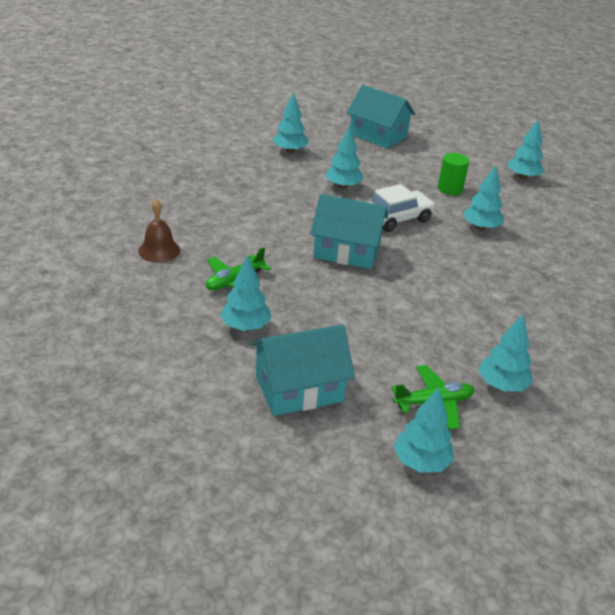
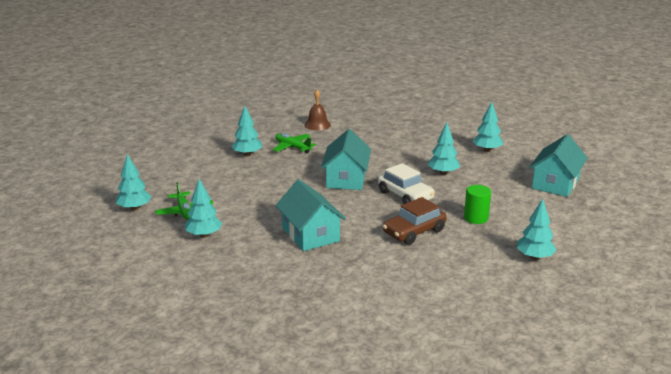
camera: 85 degrees right, 10 degrees down
(299, 388) = (193, 172): turquoise house -> turquoise house (310, 234)
(481, 227) = (414, 232): turquoise tree -> brown car

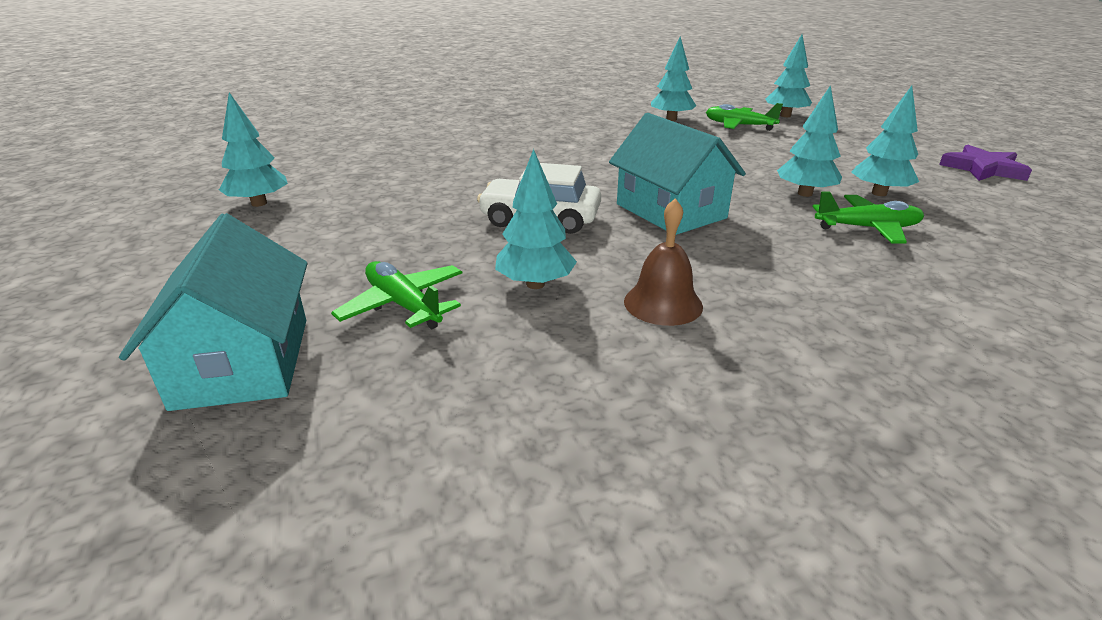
camera: 140 degrees right, 5 degrees up
(172, 146) = (983, 169): none -> purple star
(310, 234) = (576, 146): turquoise house -> none
(317, 125) = (987, 298): brown bell -> brown bell (663, 303)
(414, 232) = (461, 181): brown car -> none
(476, 218) = (387, 224): green cylinder -> none
(487, 150) = (510, 410): turquoise tree -> turquoise tree (804, 193)
(495, 182) = (403, 305): none -> green plane

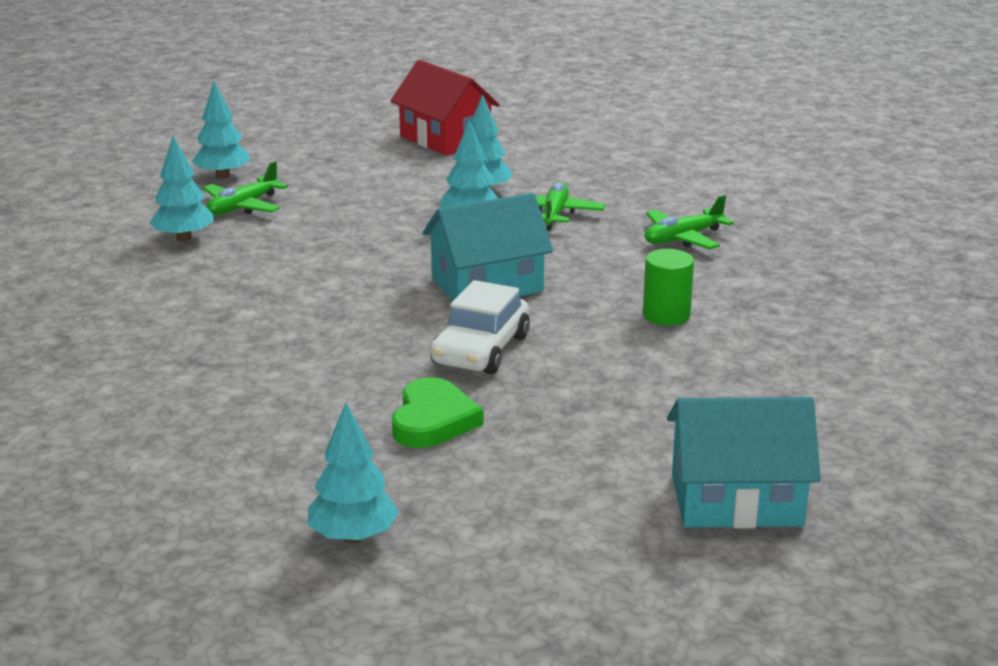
camera: 80 degrees left, 5 degrees down
(403, 305) = (650, 426): green plane -> green plane (683, 238)
(417, 212) = (433, 420): none -> green heart
(535, 284) = (623, 363): turquoise tree -> none
(663, 303) = (666, 315): brown bell -> green cylinder
(983, 169) = (445, 139): purple star -> red house

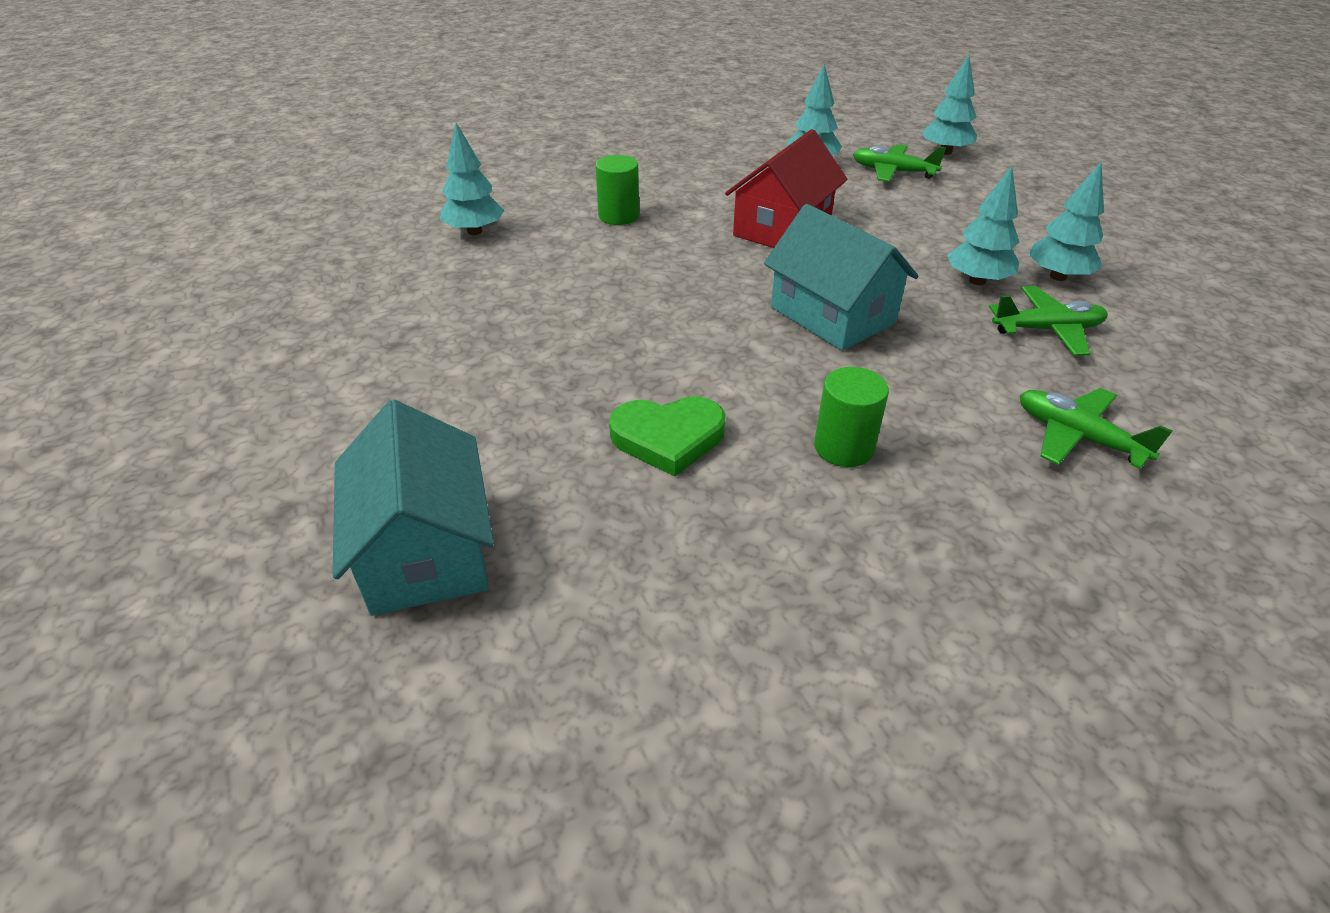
camera: 75 degrees right, 15 degrees up
(214, 356) = (619, 216): none -> green cylinder
(353, 537) = (355, 326): turquoise tree -> turquoise tree (474, 231)
(433, 420) = (546, 330): green heart -> green heart (668, 438)
(445, 139) = (1170, 233): red house -> red house (782, 228)
(481, 350) = (689, 334): white car -> none

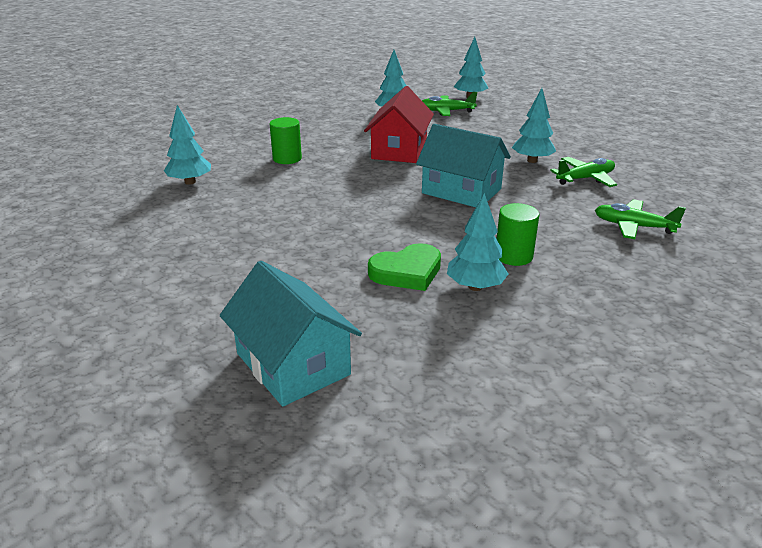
camera: 20 degrees left, 10 degrees down
(1058, 276) = (574, 152): turquoise tree -> turquoise tree (475, 287)

